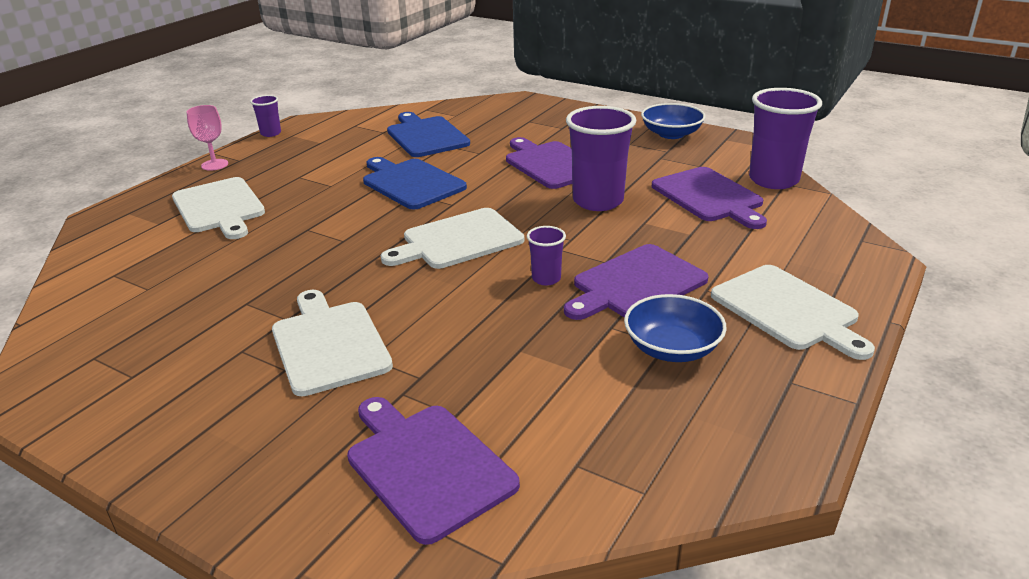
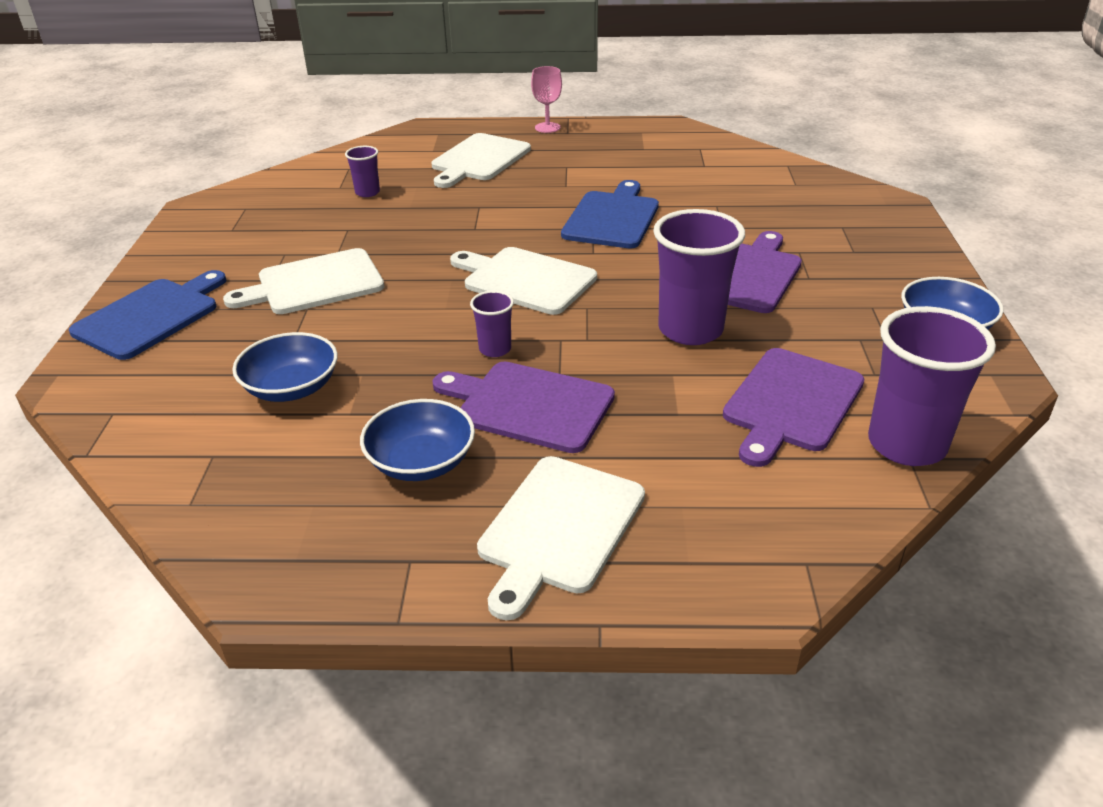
camera: 60 degrees right, 5 degrees up
(271, 133) = (633, 123): purple cup -> purple cup (367, 192)
(329, 344) = (314, 283): white cutting board -> white cutting board turned 150 degrees counterclockwise
(426, 136) = (723, 188): blue cutting board -> blue cutting board (151, 316)
(427, 466) = (182, 383): purple cutting board -> none
(505, 394) = (291, 388): none -> blue bowl

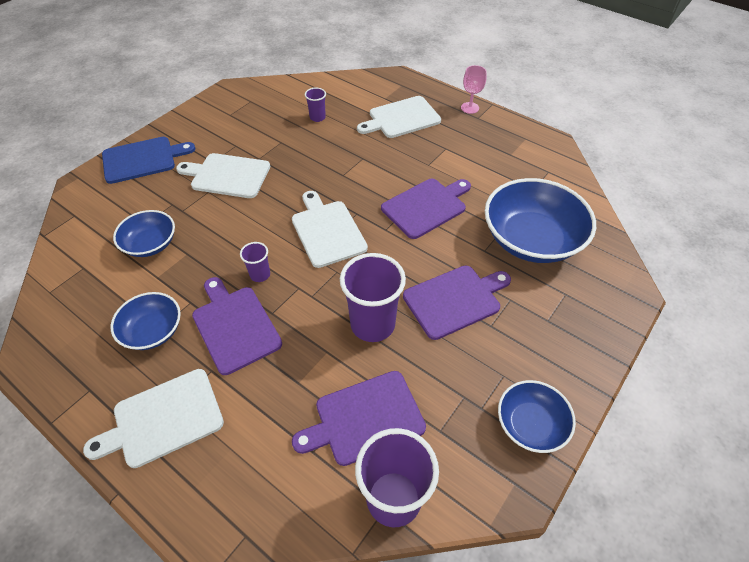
camera: 35 degrees right, 15 degrees up
(612, 218) = (426, 206): blue cutting board -> purple cutting board
(755, 201) = (531, 239): none -> blue bowl

